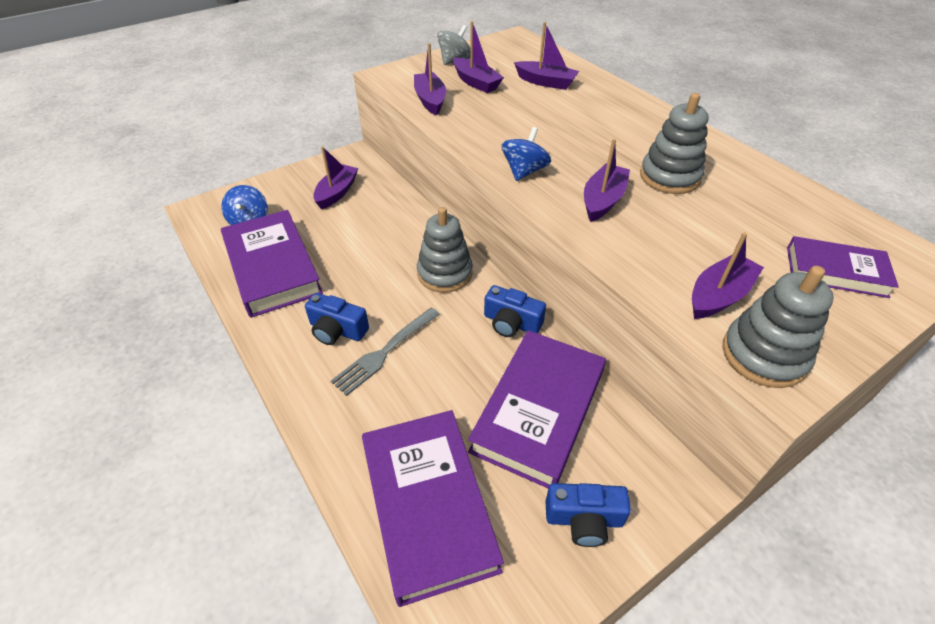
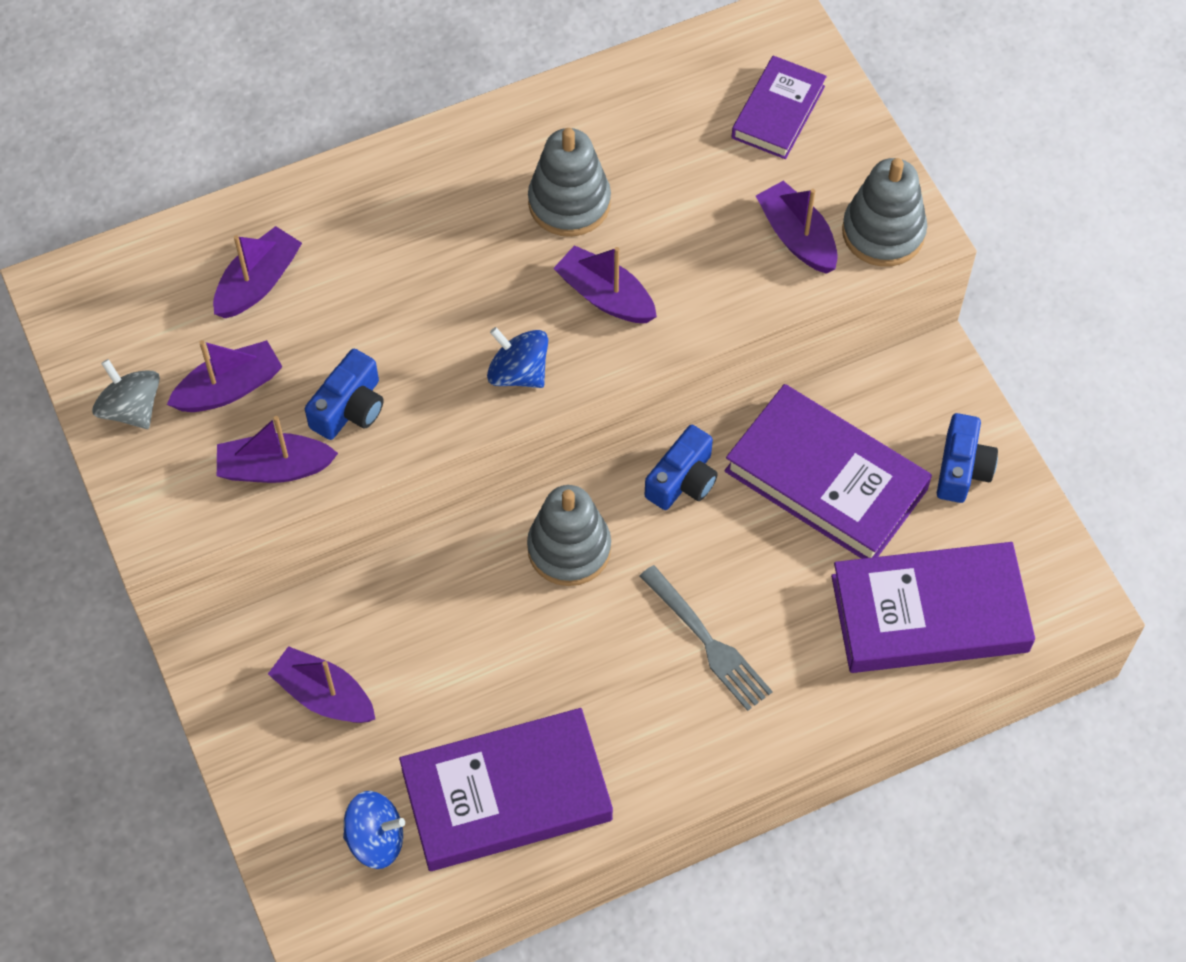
camera: 80 degrees left, 15 degrees up
(337, 330) = (657, 701): blue camera -> blue camera (349, 408)

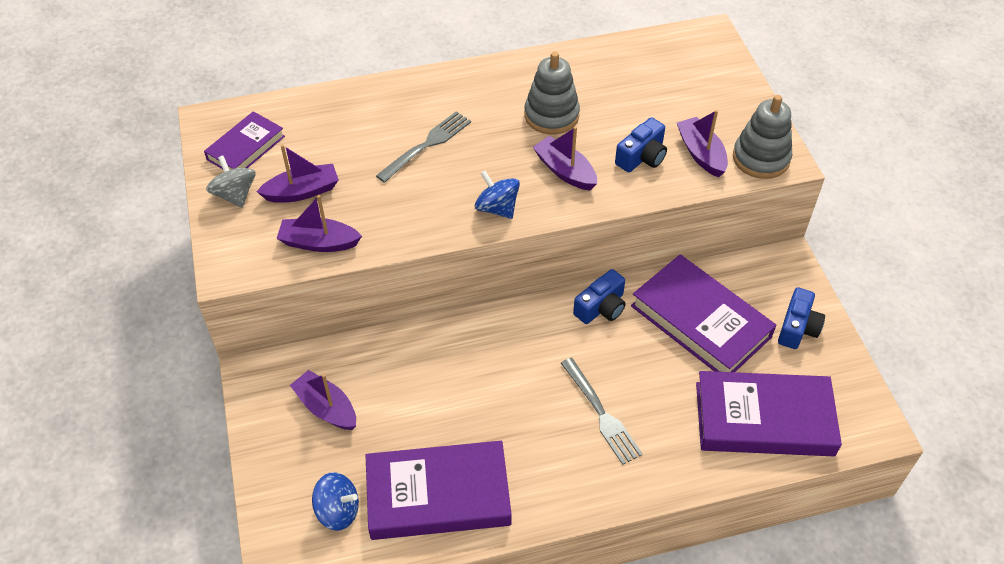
camera: 10 degrees right, 10 degrees down
(258, 282) = (338, 134): purple boat -> none
(349, 408) = (378, 214): blue camera -> blue camera (642, 157)
(395, 281) = (427, 145): none -> grey fork
(569, 549) = (515, 339): grey stacking toy -> none
(778, 112) = (698, 82): purple book -> purple book (246, 148)

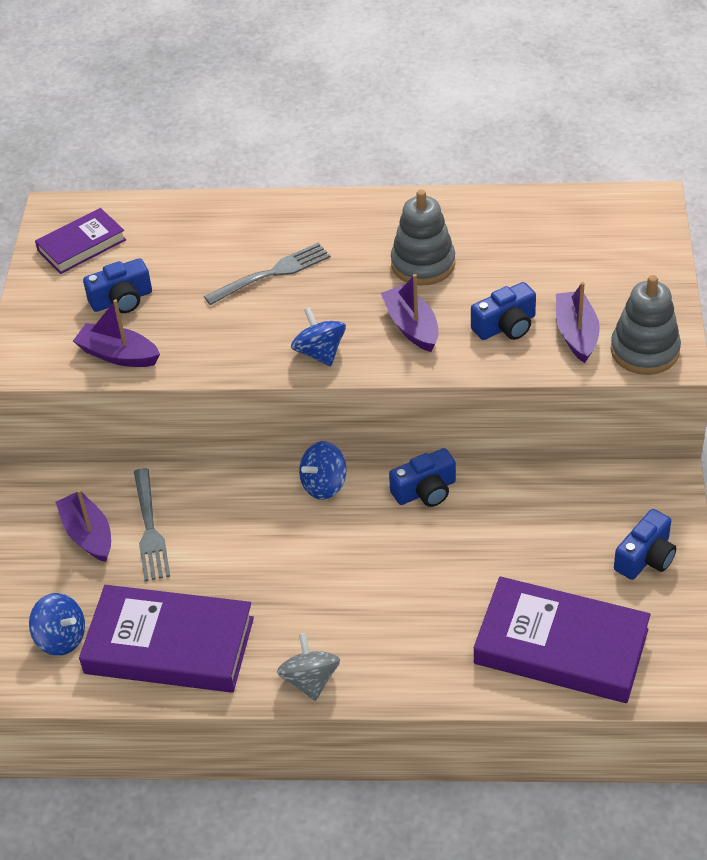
camera: 20 degrees right, 5 degrees down
(235, 195) = (52, 291): grey spinning top -> grey spinning top (310, 680)
(302, 191) = (122, 300): purple boat -> blue camera
(515, 319) = (324, 485): none -> blue spinning top
(601, 414) = (378, 602): grey fork -> grey fork (150, 529)
(700, 321) = (533, 528): purple book -> none

